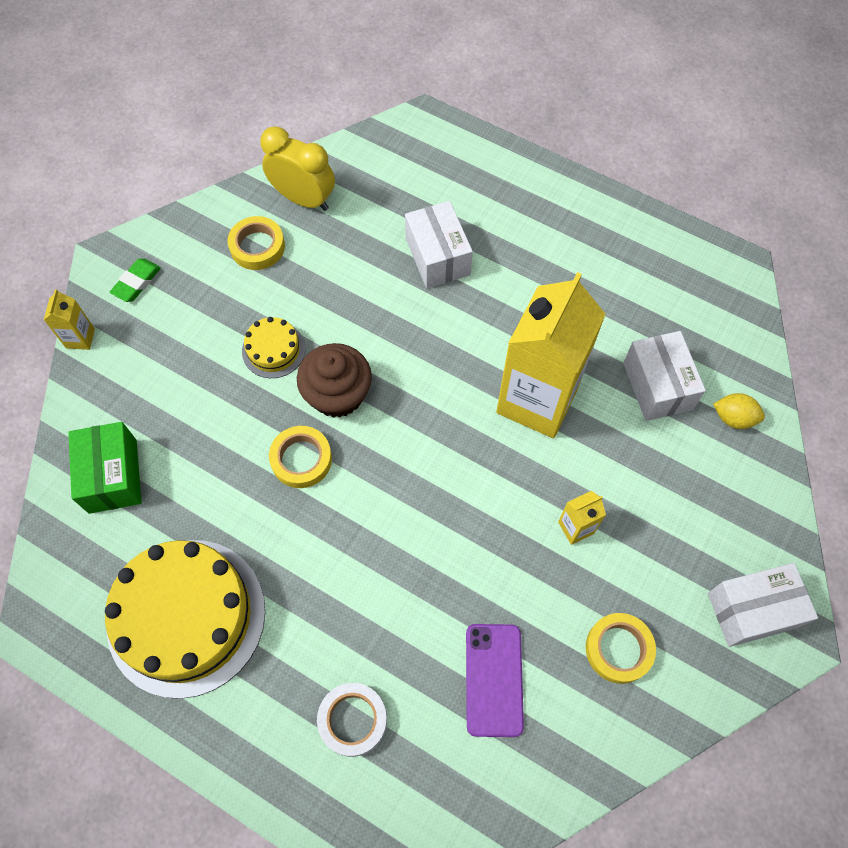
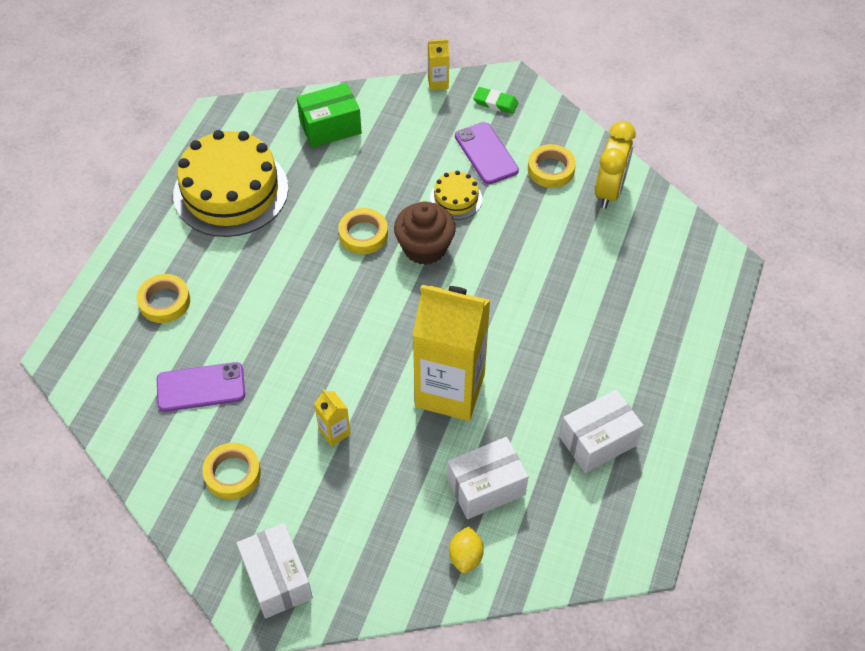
camera: 80 degrees right, 10 degrees down
(213, 306) = (486, 153): none -> purple phone
(352, 720) = (164, 301): white tape -> yellow tape
(437, 257) = (578, 296): white box -> white box (598, 441)

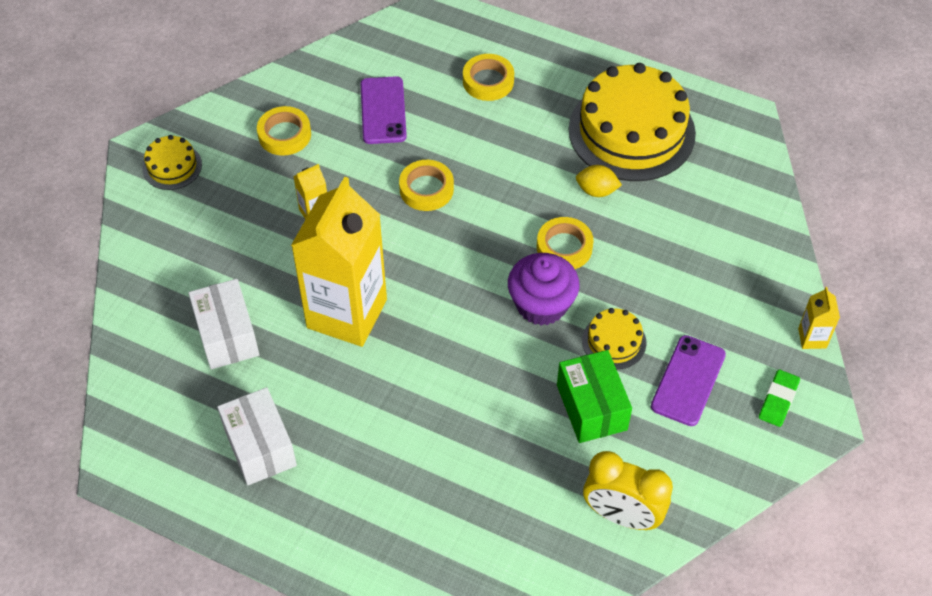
camera: 95 degrees right, 0 degrees up
(277, 579) = (172, 166): white box -> yellow cake
(330, 127) = (730, 222): green box -> green box (591, 407)
(425, 247) = (541, 304): brown cupcake -> purple cupcake
(465, 556) = (157, 311): yellow lemon -> yellow lemon (596, 191)
(486, 153) = (688, 380): purple phone -> purple phone turned 45 degrees counterclockwise
(551, 169) = (660, 451): yellow tape -> yellow tape (426, 189)

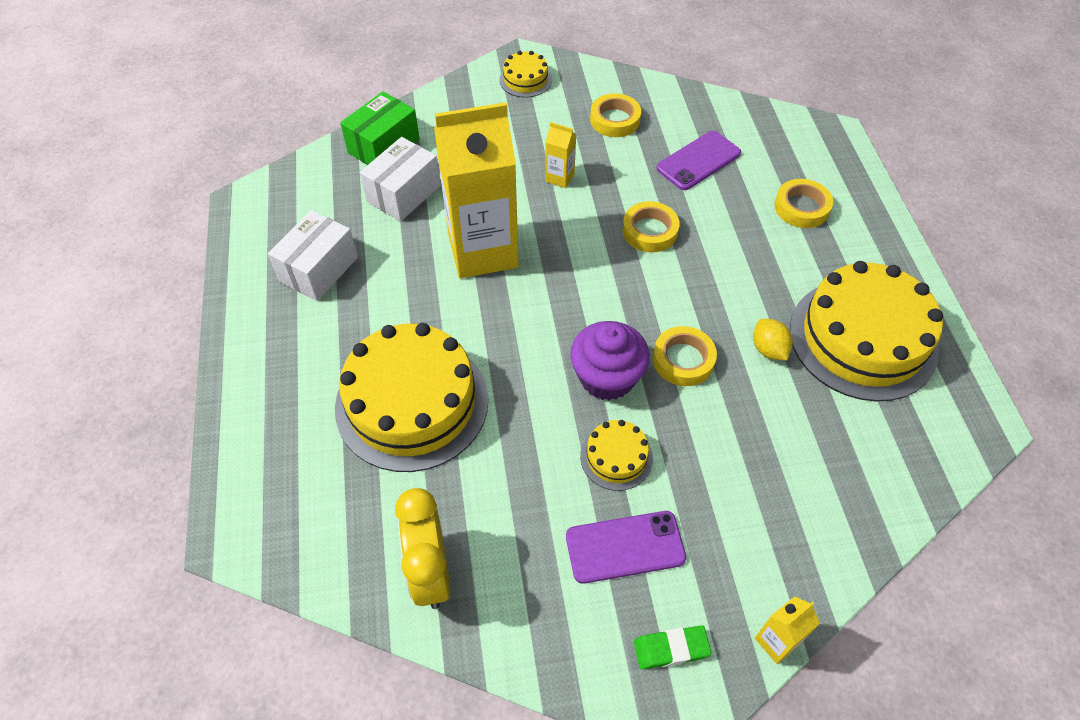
camera: 55 degrees right, 0 degrees up
(462, 449) = (412, 403): none -> yellow cake
(591, 407) = (529, 479): green box -> green box (384, 146)

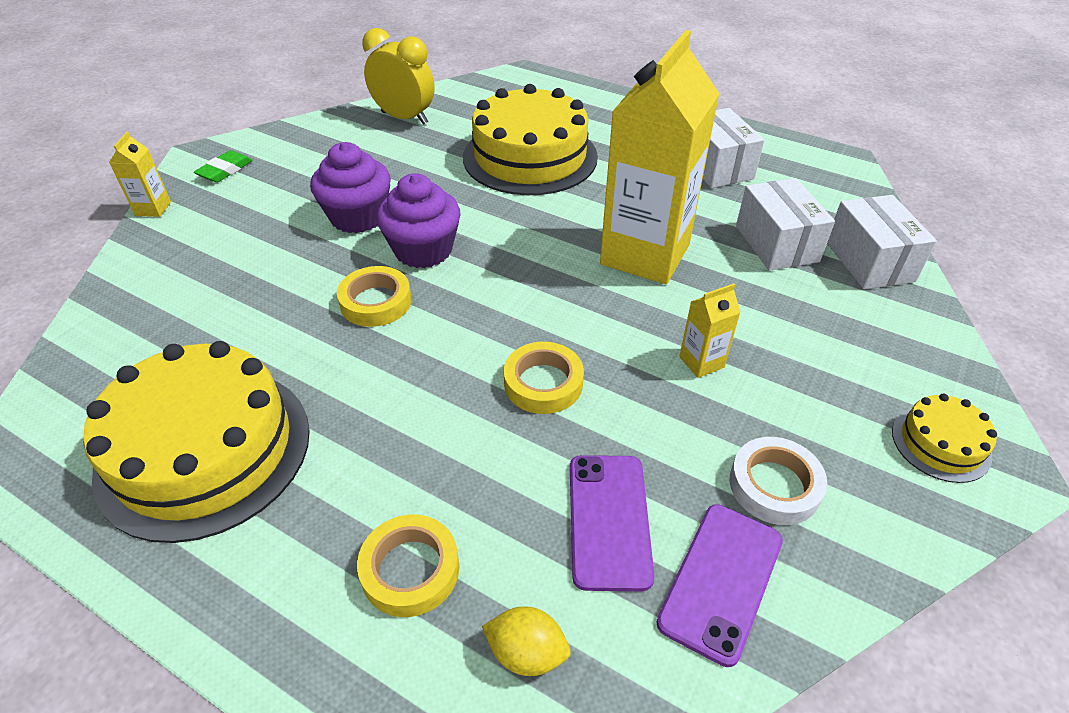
camera: 130 degrees right, 10 degrees down
(384, 146) = (869, 261): green box -> white box
(615, 120) = (774, 485): yellow tape -> white tape
(616, 457) = (358, 217): yellow cake -> purple cupcake
(625, 547) = (300, 186): purple phone -> purple phone (721, 581)
(768, 349) = (303, 365): yellow lemon -> yellow lemon (527, 653)

